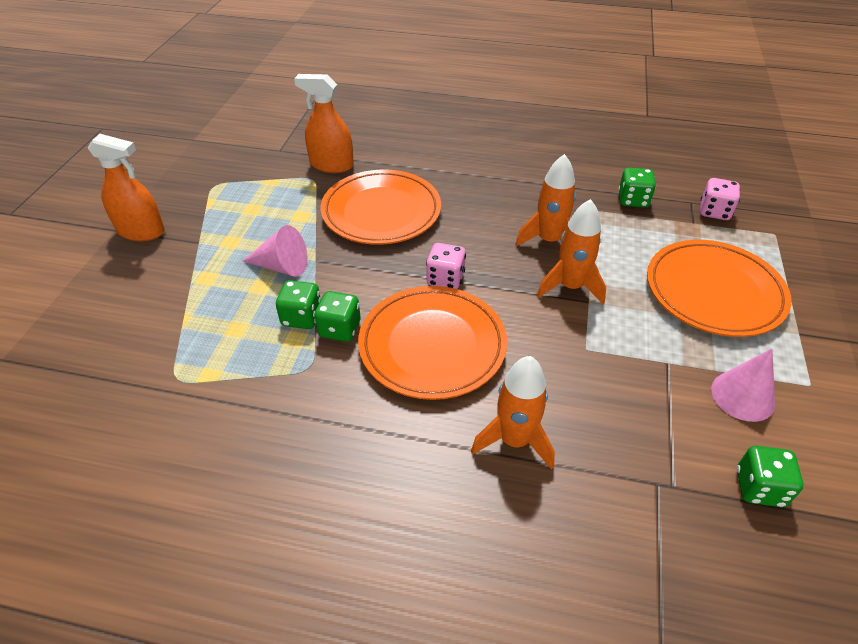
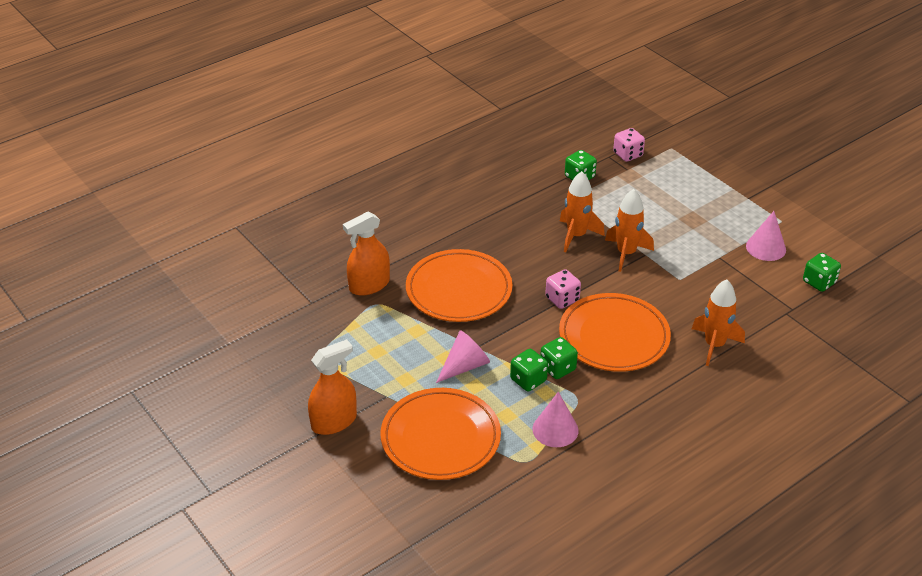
camera: 50 degrees left, 5 degrees down
(244, 376) = (555, 429): none -> pink cone
(714, 292) = (689, 204): orange plate -> orange plate (440, 438)

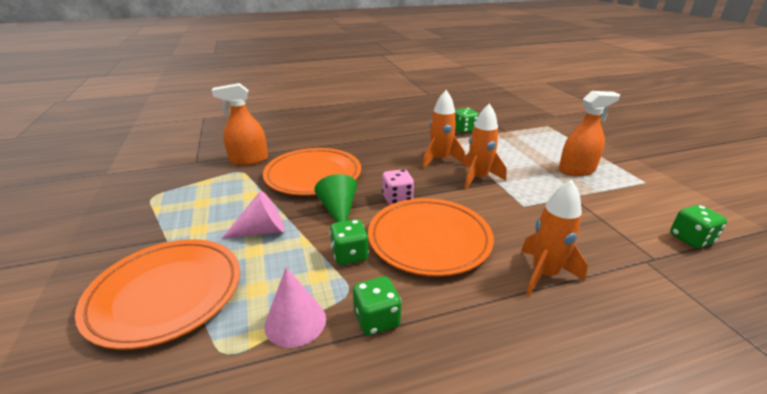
camera: 20 degrees right, 10 degrees down
(334, 421) = (94, 249): orange spray bottle -> orange spray bottle (576, 170)
(516, 327) = (338, 210): none -> green cone
(528, 380) = (310, 258): green dice -> green dice (376, 319)
(627, 154) = (510, 124): pink dice -> none
(766, 248) = (625, 198): pink cone -> none

